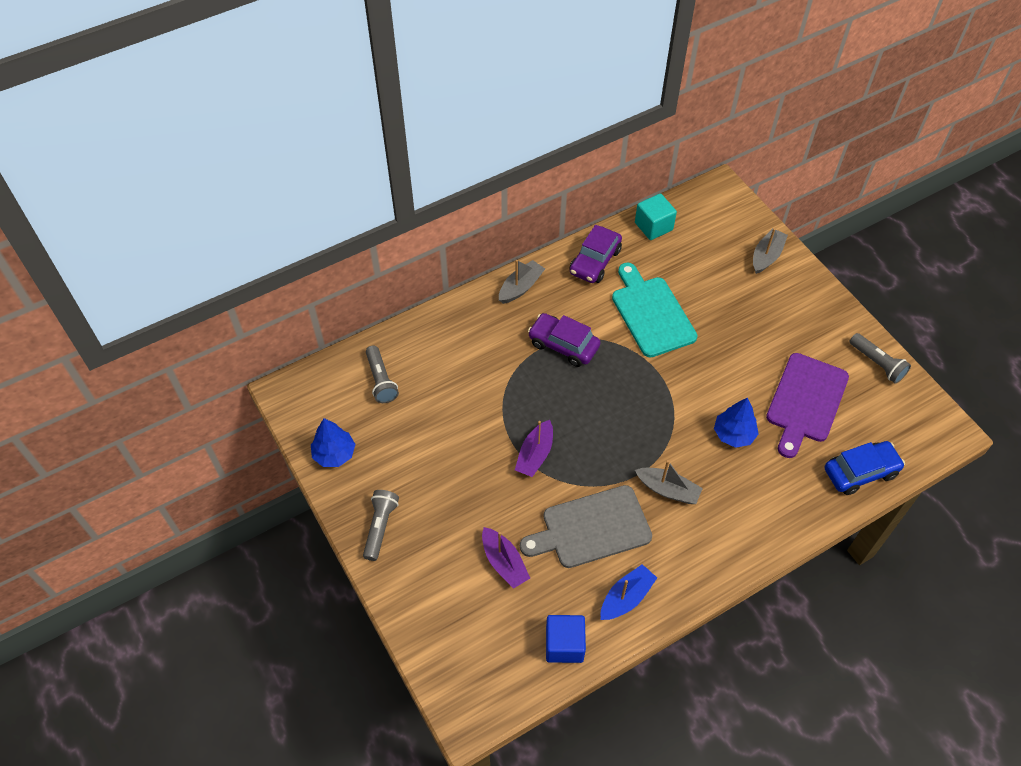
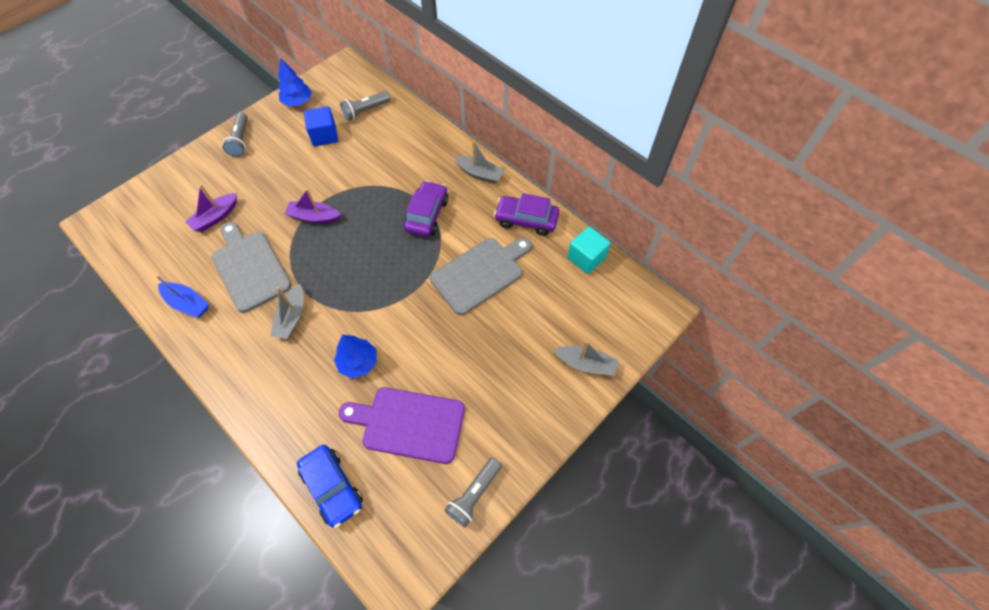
camera: 75 degrees right, 5 degrees up
(380, 527) = (240, 140): grey flashlight -> grey flashlight turned 90 degrees clockwise
(564, 645) = (147, 269): blue cube -> blue cube (324, 136)
(651, 313) = (480, 273): turquoise cutting board -> grey cutting board

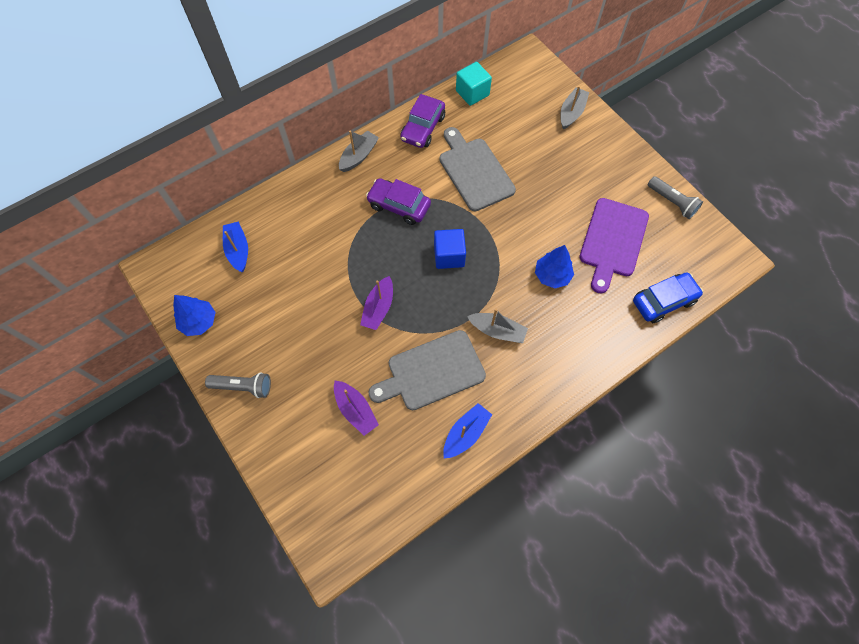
camera: 80 degrees left, 5 degrees up
(324, 136) = (264, 294): blue cube -> blue cube (449, 256)
(365, 111) = (238, 250): grey flashlight -> blue boat

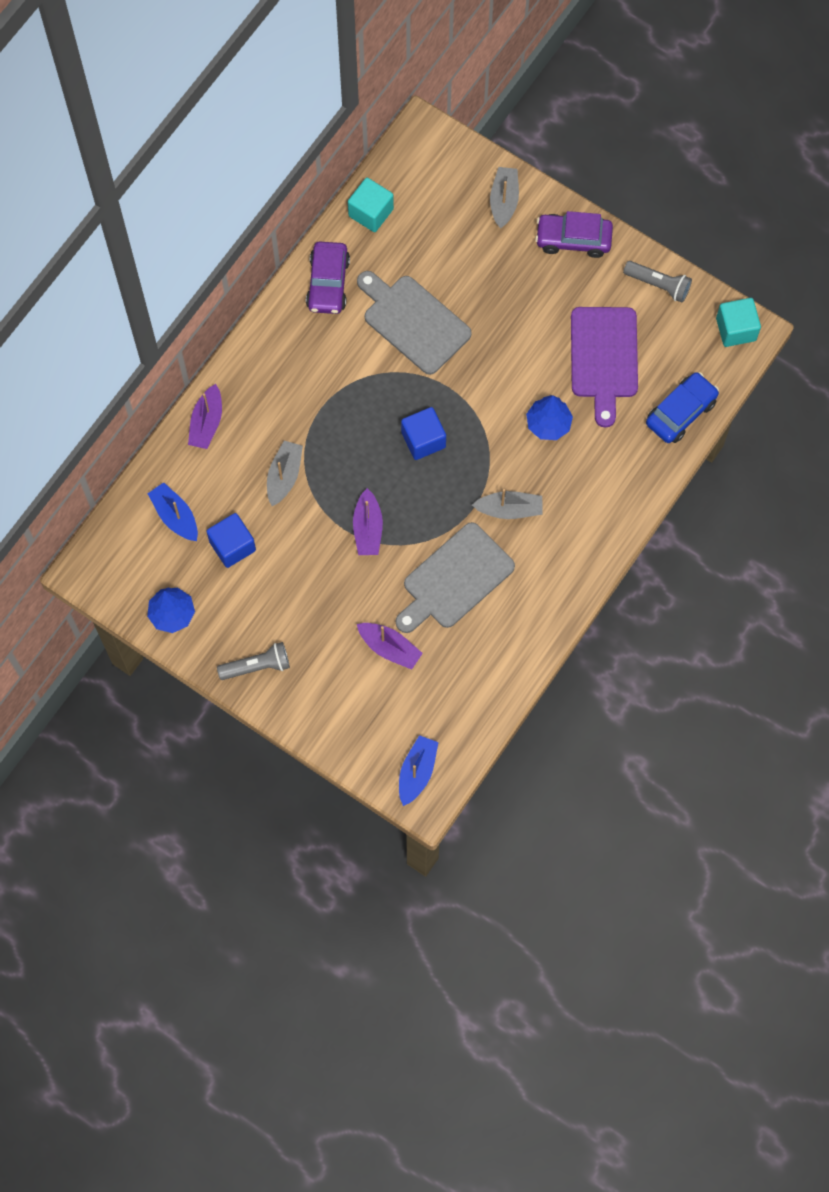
camera: 20 degrees left, 5 degrees up
(269, 286) = (232, 546): none -> blue cube
(293, 192) = (207, 422): none -> purple boat
(358, 156) = (265, 348): grey boat -> grey boat (284, 476)
(399, 206) = (340, 397): purple car -> purple car (573, 239)
(465, 433) = (515, 631): blue boat -> blue boat (417, 772)
(726, 252) = (736, 329): none -> turquoise cube

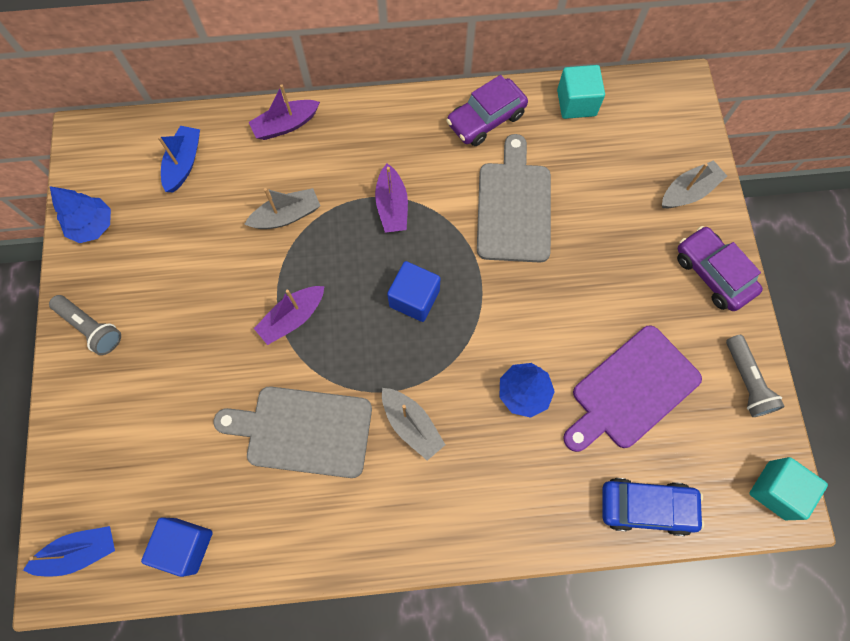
camera: 50 degrees right, 0 degrees up
(232, 546) = (190, 224): blue cube -> blue cube (185, 545)
(389, 648) = (191, 426): purple boat -> purple boat (392, 206)

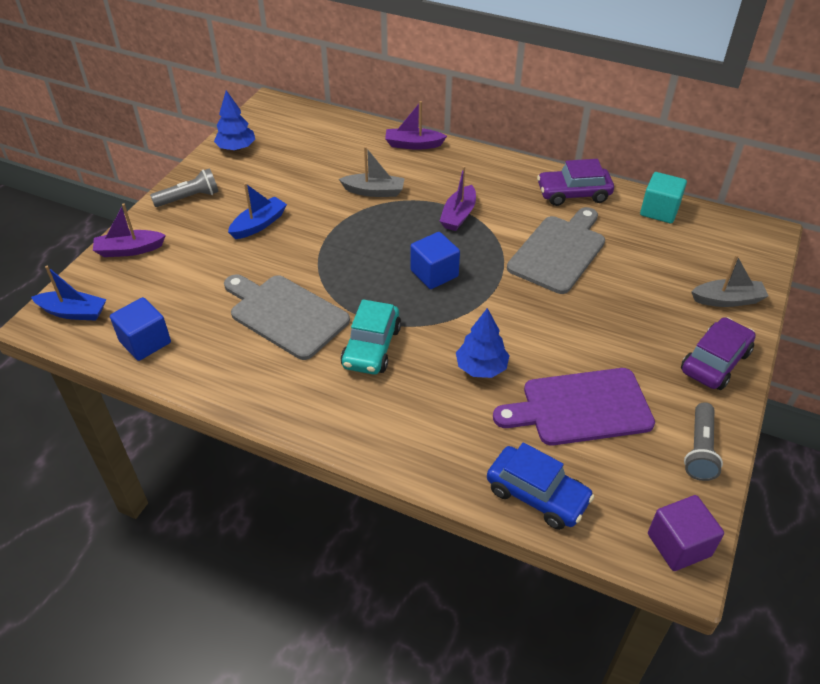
camera: 30 degrees right, 25 degrees down
(91, 327) = (189, 198): grey flashlight -> grey flashlight turned 90 degrees counterclockwise
(184, 163) = (324, 139): blue boat -> blue boat (259, 224)
(293, 318) = (332, 248): purple boat -> purple boat (130, 250)
(411, 425) = (371, 347): grey boat -> turquoise car
(712, 273) = (715, 362): purple car -> purple car turned 45 degrees clockwise
(776, 490) = (679, 545): turquoise cube -> purple cube

